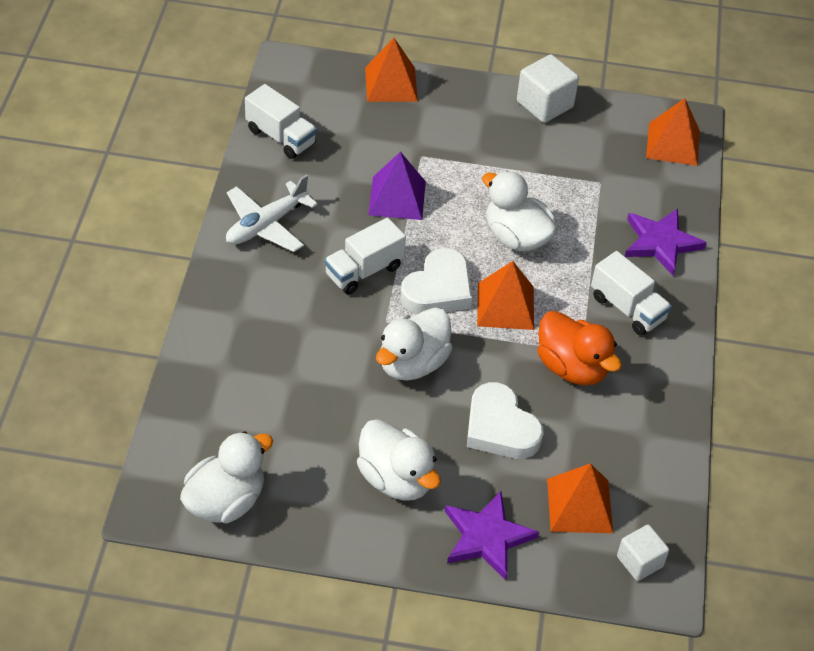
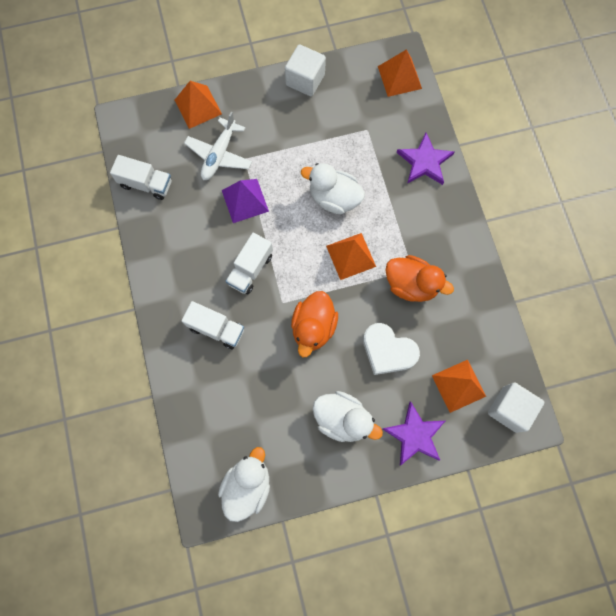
camera: 20 degrees left, 25 degrees up
(266, 225) = (171, 261): white plane -> white plane (219, 155)
(412, 363) = (313, 327): white duck -> orange duck
(438, 289) = (303, 262): white heart -> none
(627, 308) = (425, 223): white truck -> white truck (216, 329)
(639, 561) = (509, 409): white cube -> white cube, size x1.53

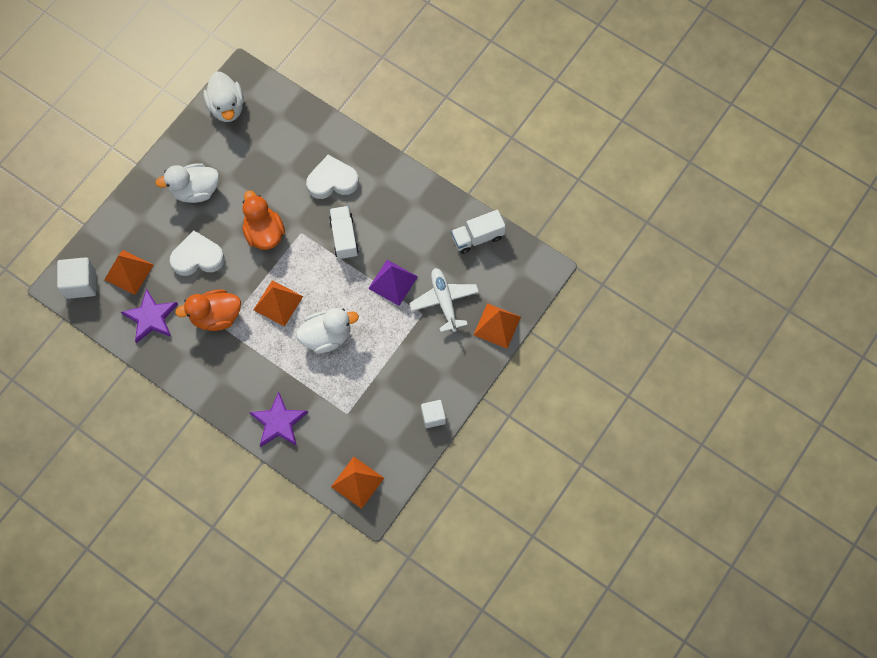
camera: 140 degrees right, 5 degrees down
(216, 329) = (332, 181): white truck -> white heart
(305, 80) = (433, 416): white cube -> white cube, size x0.65
(414, 435) = (137, 217): purple star -> purple star (151, 317)

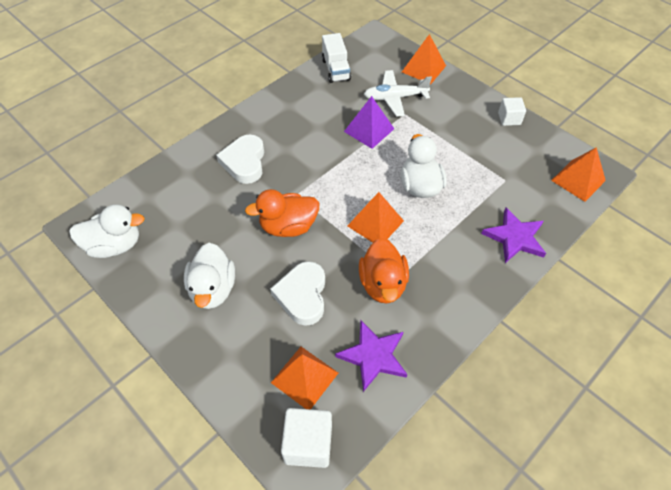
camera: 80 degrees left, 15 degrees down
(344, 237) = (311, 160): white truck -> none

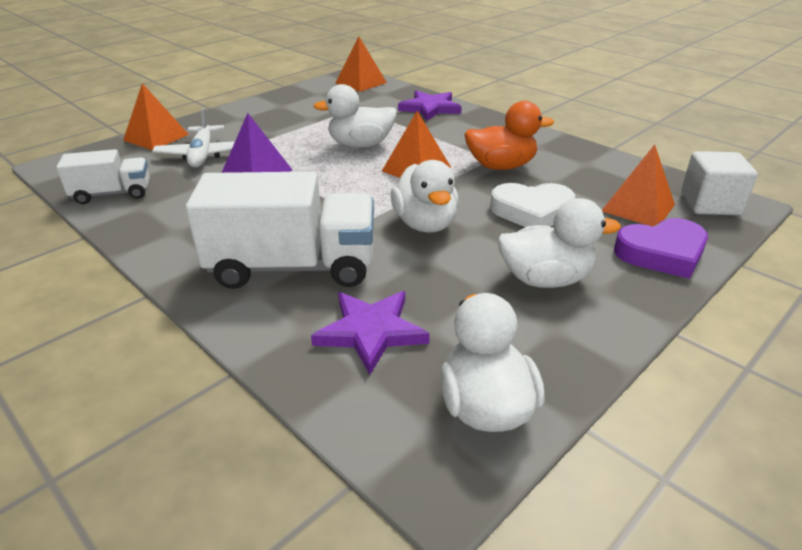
camera: 90 degrees left, 20 degrees down
(234, 373) = (662, 253): none -> purple heart
(244, 162) = (293, 267): white heart -> white truck
(288, 226) = (425, 224): orange duck -> white duck
(373, 356) = (591, 172): purple star -> purple star (371, 332)
(509, 119) = (269, 101): white cube -> none

